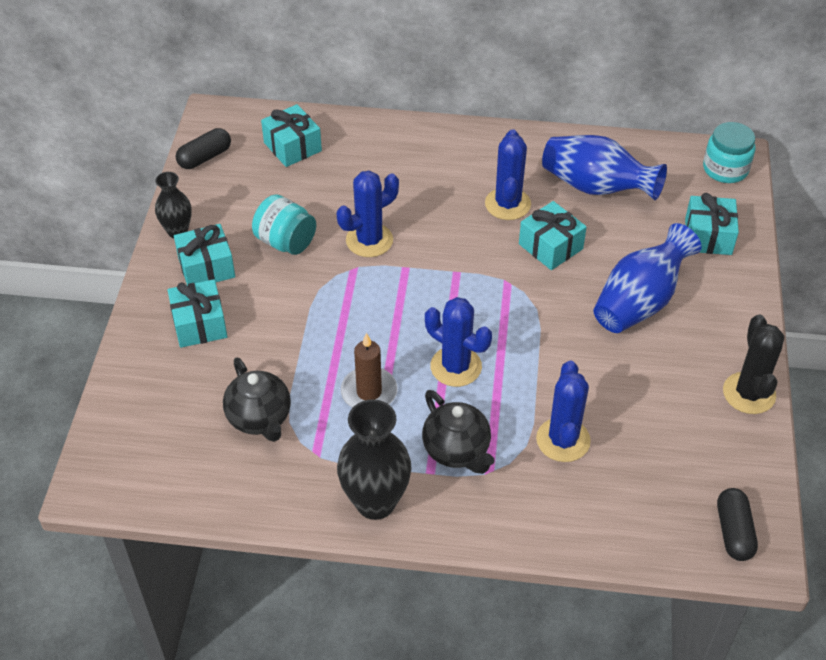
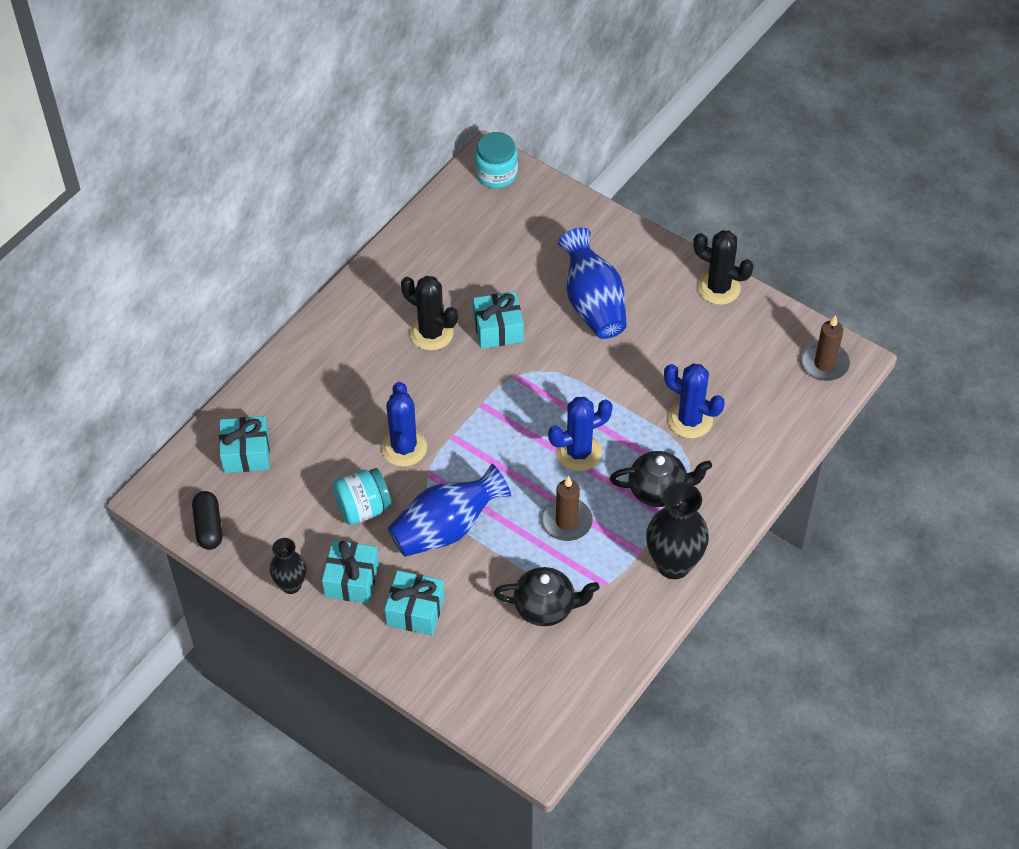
camera: 60 degrees left, 5 degrees up
(507, 204) = (431, 333): blue cactus -> black cactus
(596, 187) = (455, 265): blue vase -> blue vase (446, 528)
(708, 236) = (558, 225): turquoise gift -> none
(734, 532) = (824, 364): black capsule -> brown candle

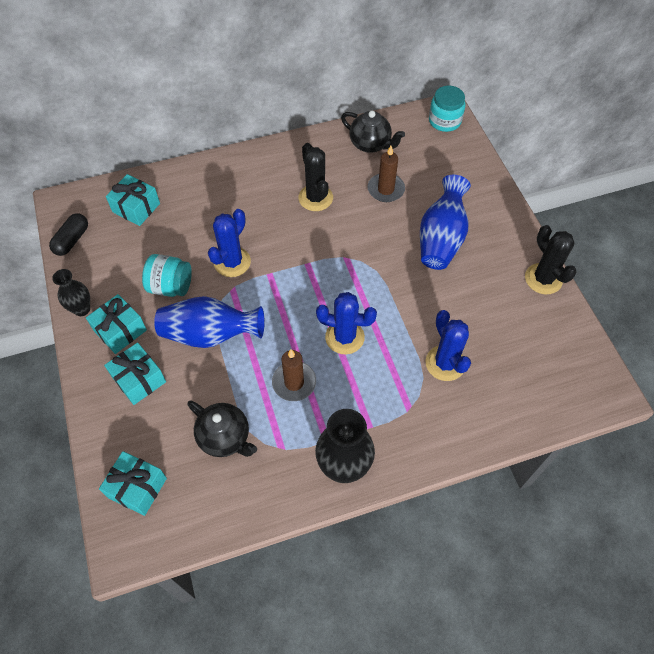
camera: 35 degrees right, 5 degrees up
(498, 329) = (361, 219): turquoise gift -> turquoise gift (137, 487)
(658, 490) = (379, 402): black teapot -> black teapot (370, 144)
(824, 364) = (586, 383): brown candle -> brown candle (385, 189)

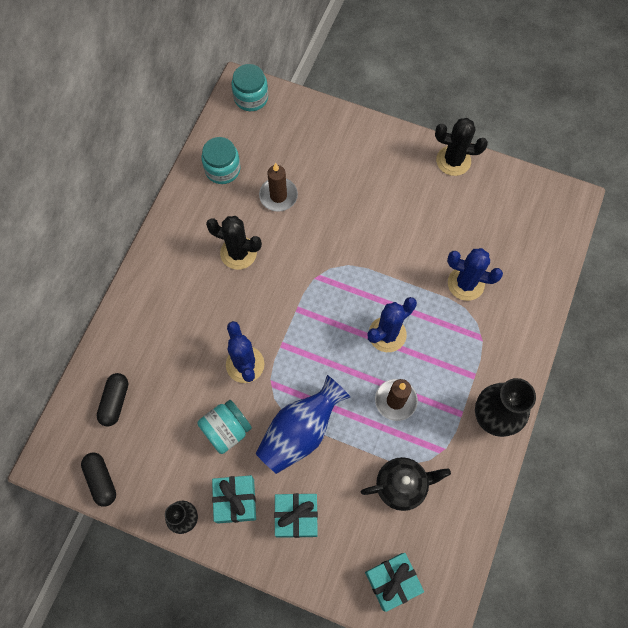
camera: 50 degrees left, 10 degrees up
(136, 208) = (115, 402): turquoise gift -> black capsule
(370, 144) = (222, 169): black teapot -> turquoise jar
(441, 239) = (360, 196): blue vase -> none

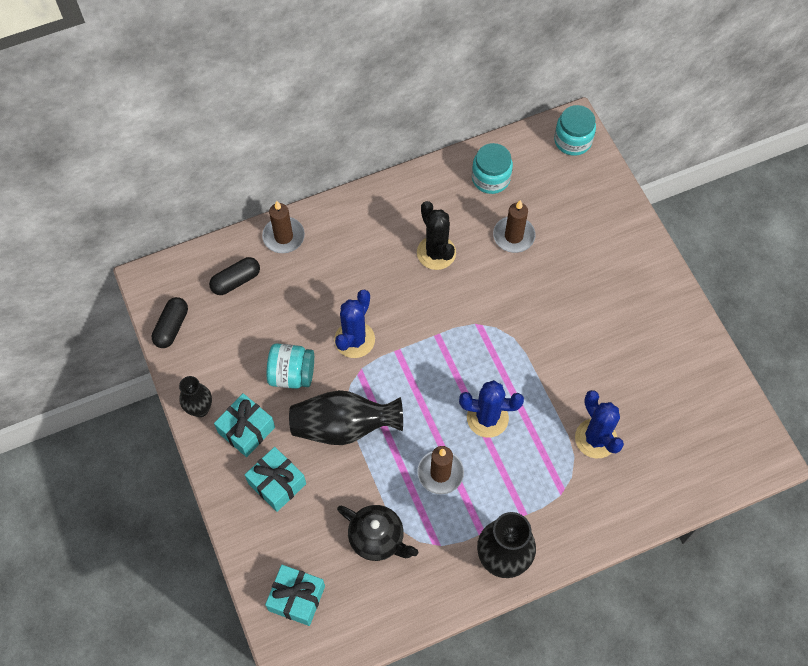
camera: 45 degrees right, 5 degrees down
(117, 338) = (283, 236): none -> brown candle
(300, 432) = (344, 426): blue vase -> black vase
(453, 161) = (693, 333): black cactus -> none

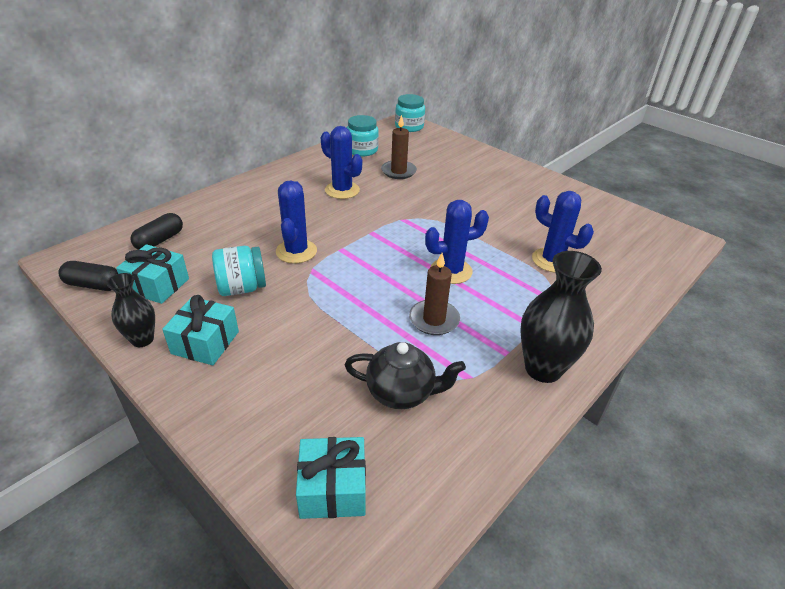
camera: 25 degrees left, 25 degrees down
(172, 327) = (94, 285): black capsule -> black capsule turned 75 degrees counterclockwise
(277, 483) = (259, 378): turquoise gift -> turquoise gift (157, 285)
(283, 236) = (200, 206): brown candle -> none
(344, 426) = (315, 312): black vase -> none
(436, 253) = (342, 190): black cactus -> blue cactus

